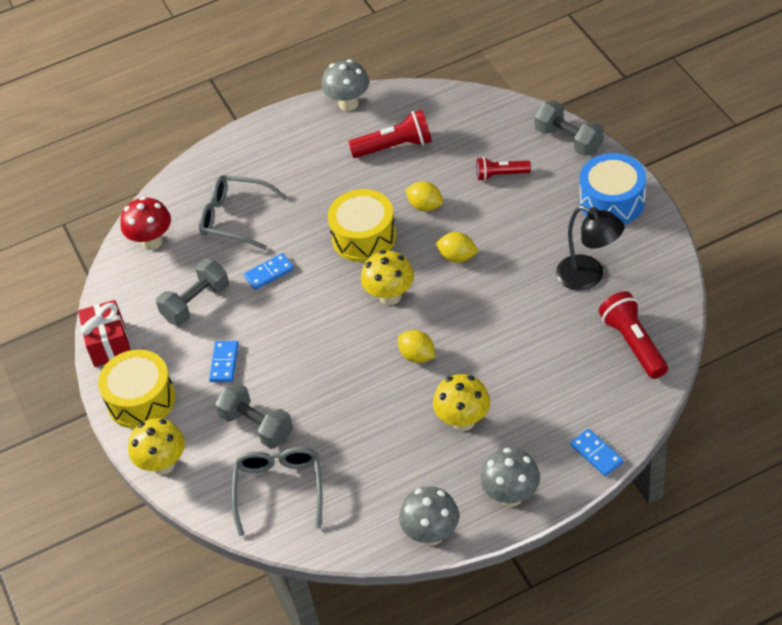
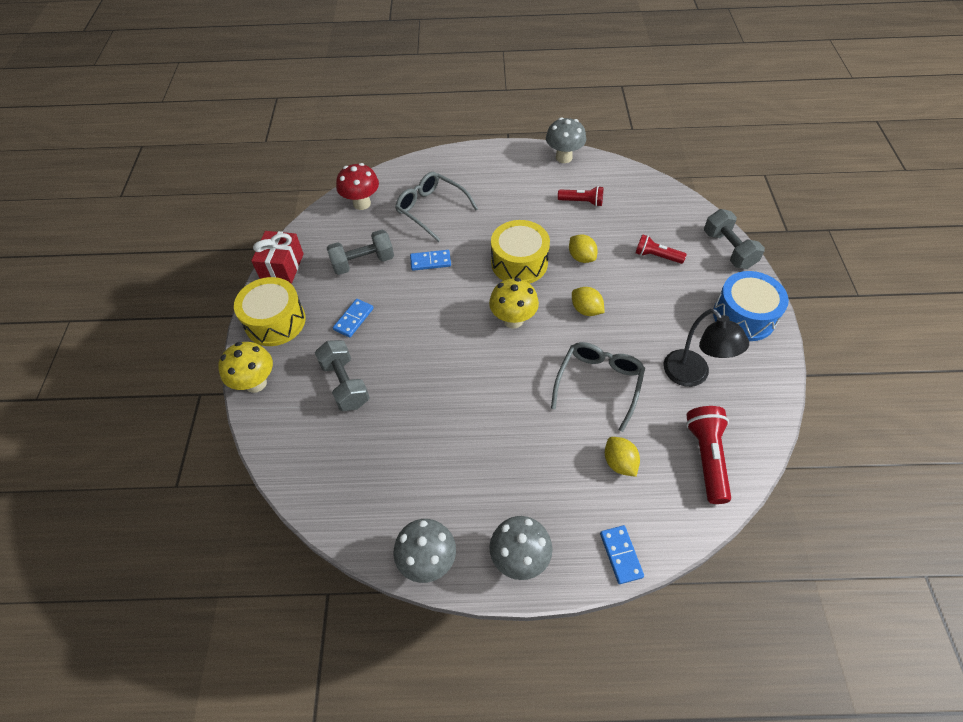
camera: 20 degrees right, 5 degrees up
(279, 489) = (328, 449): grey glasses -> grey glasses (599, 383)
(395, 146) = (582, 202): red flashlight -> red flashlight, size x0.64
(417, 356) = (507, 382): yellow lemon -> yellow lemon (619, 463)
(463, 421) = (515, 461): yellow mushroom -> none

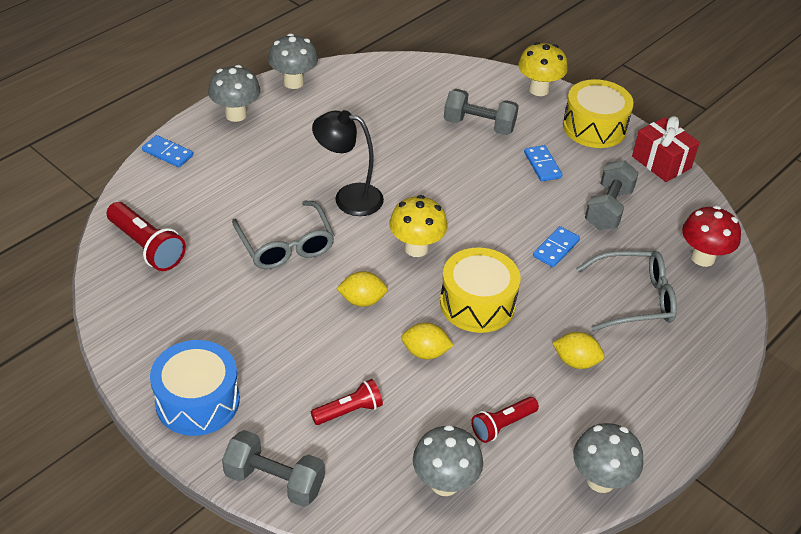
camera: 130 degrees right, 10 degrees down
(619, 463) = (216, 202): yellow lemon -> yellow lemon (575, 361)
(639, 198) = (444, 483): none -> grey mushroom
(692, 375) = (207, 304): black lamp -> black lamp (348, 197)

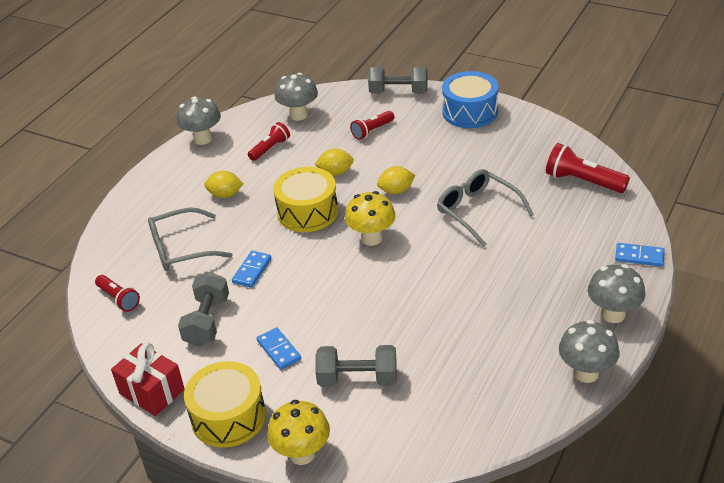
camera: 170 degrees right, 5 degrees down
(348, 197) = (450, 263): black lamp -> none
(703, 258) = (118, 299): red mushroom -> red flashlight

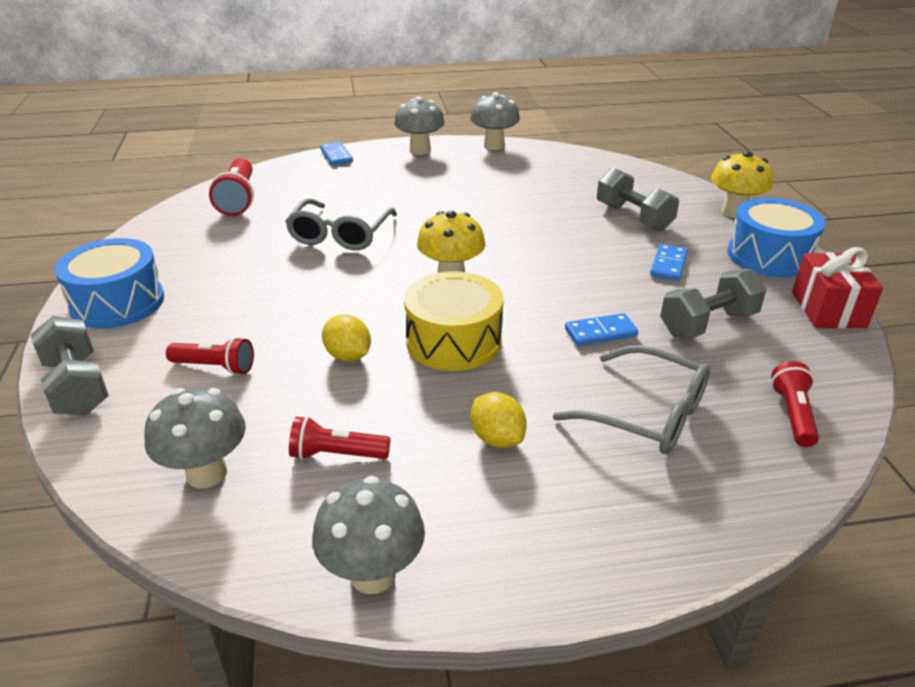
camera: 130 degrees left, 5 degrees down
(228, 417) = (769, 256): yellow drum -> blue drum
(396, 191) = (348, 294): yellow lemon -> none

